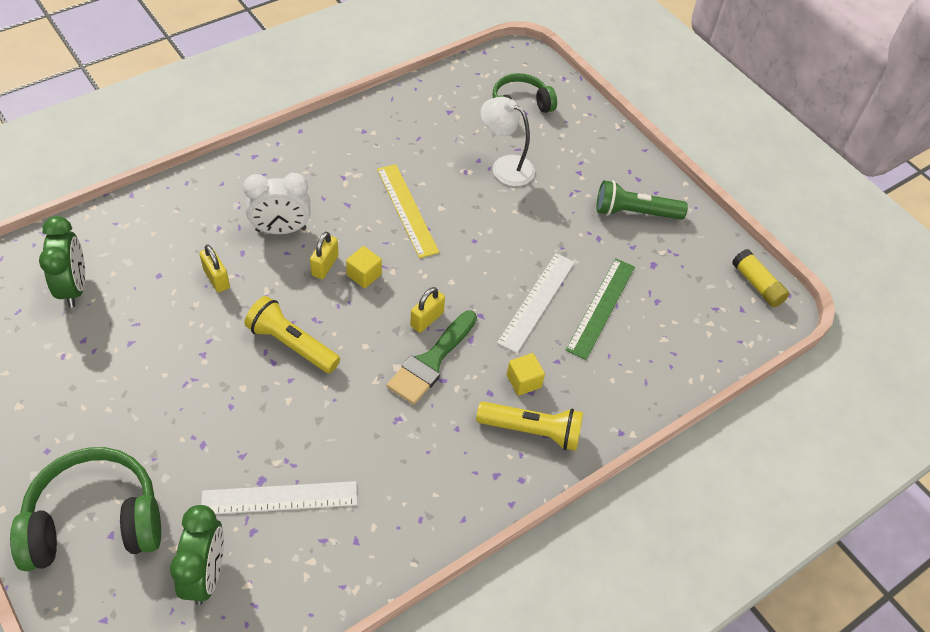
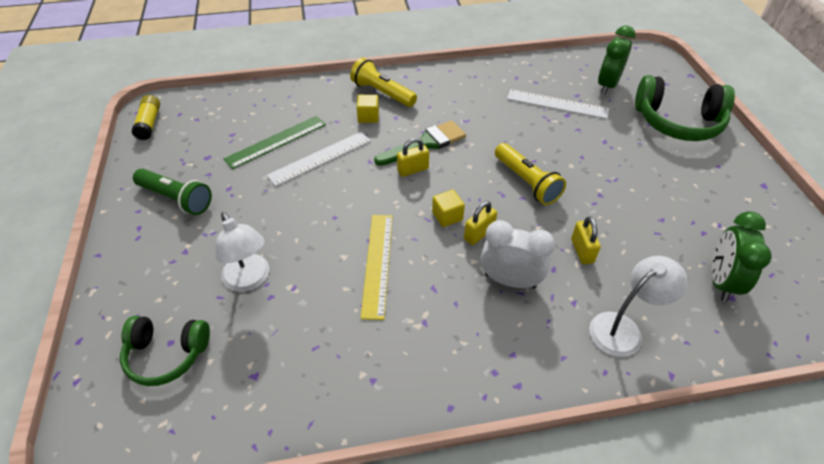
camera: 150 degrees left, 5 degrees down
(172, 218) = (623, 328): none -> white lamp

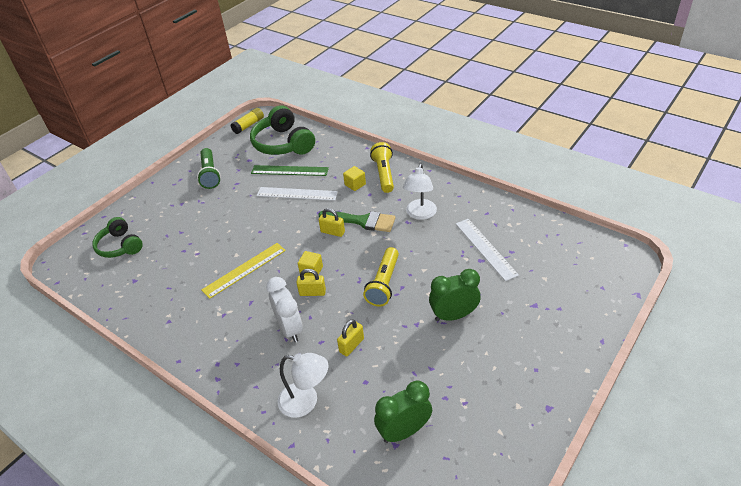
camera: 50 degrees right, 5 degrees down
(250, 280) = (186, 236): white lamp -> white lamp (420, 214)
(607, 85) = (547, 259): green clock -> green clock (454, 315)
(677, 122) = (558, 319): green headphones -> green headphones (283, 143)

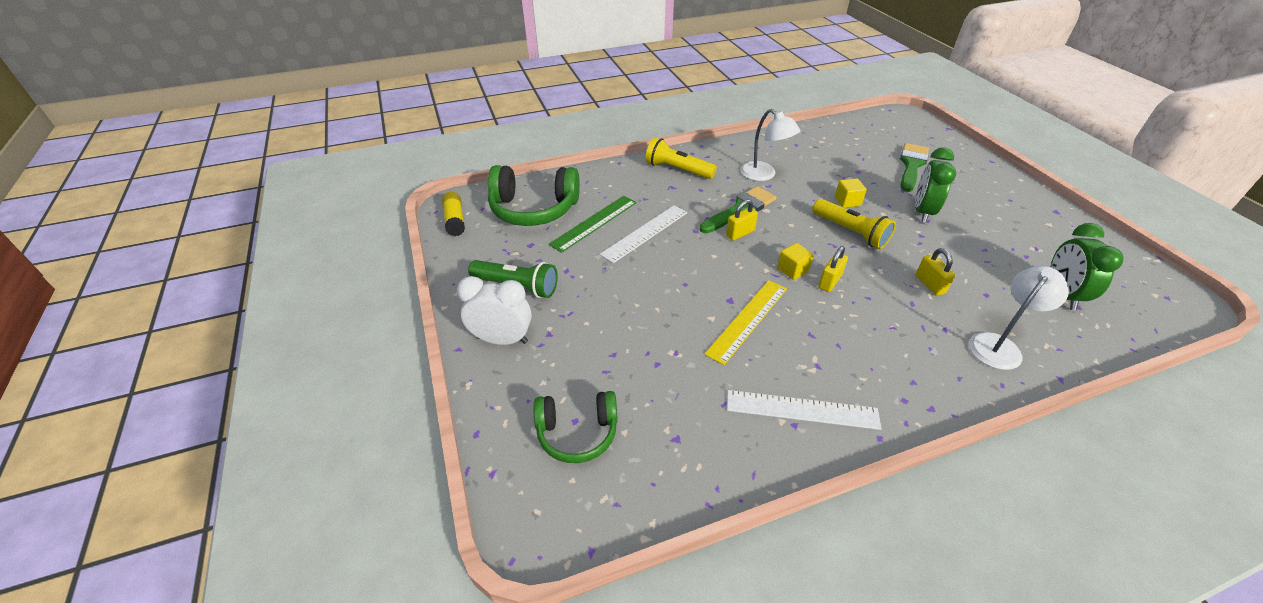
camera: 60 degrees left, 0 degrees up
(244, 270) = (747, 320): yellow ruler -> yellow ruler turned 45 degrees clockwise
(290, 329) = (878, 318): white clock -> white clock (502, 340)
(355, 184) = (674, 191): yellow cube -> yellow cube (847, 201)
(485, 248) = (844, 163): white ruler -> white ruler (802, 410)
(528, 288) = (911, 165): none -> green brush

